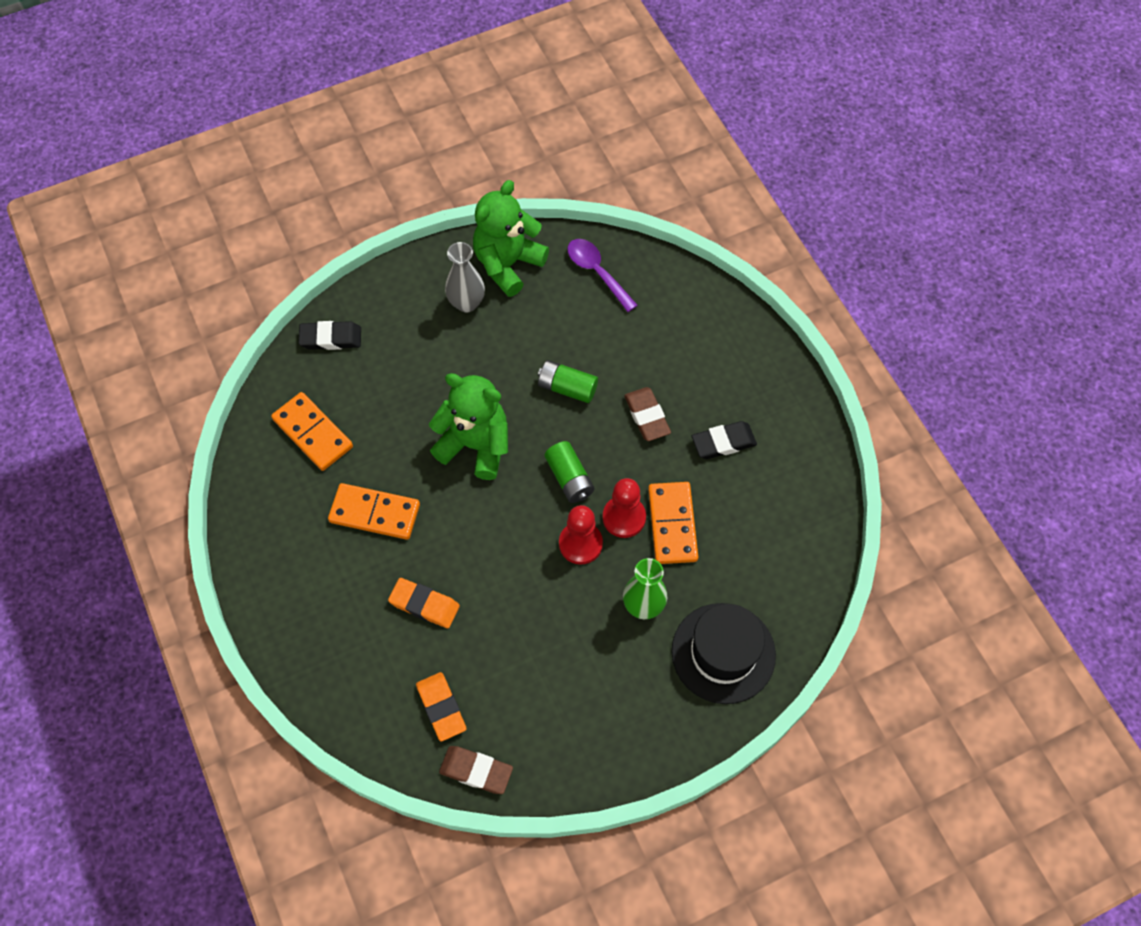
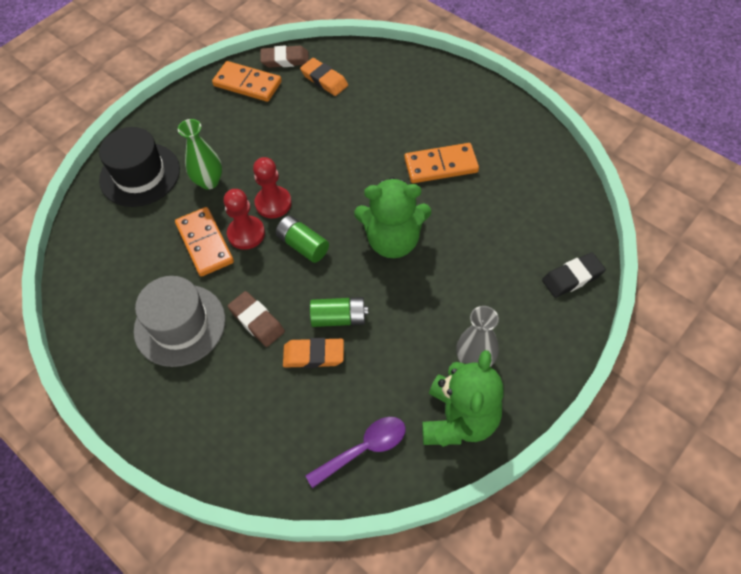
camera: 160 degrees right, 5 degrees down
(313, 433) = (528, 199): orange domino -> orange domino (247, 84)
(424, 605) = (368, 126): orange eraser -> orange eraser (313, 355)
(597, 272) = (364, 449): purple spoon -> purple spoon turned 60 degrees counterclockwise
(723, 442) = (180, 325): black eraser -> grey hat

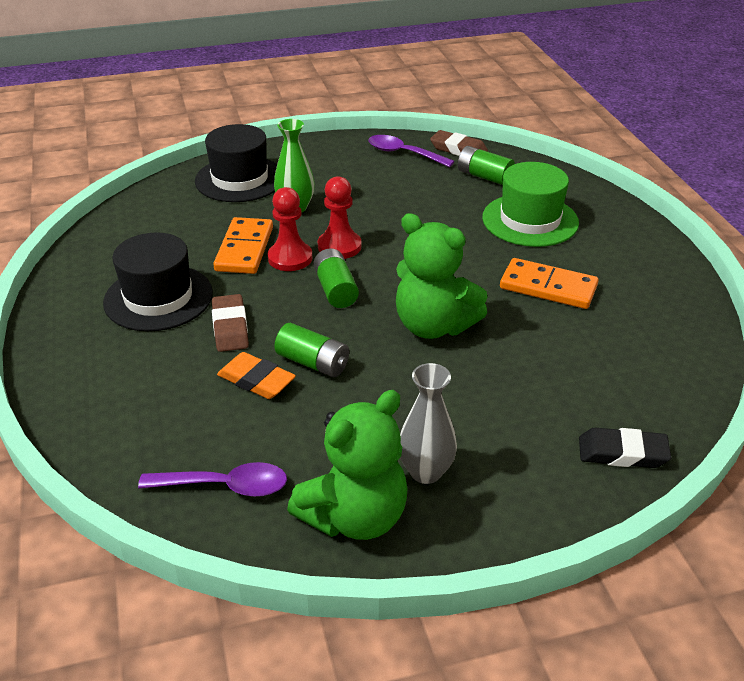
camera: 30 degrees right, 20 degrees down
(180, 325) = (158, 298): grey hat -> black hat
(247, 84) = (404, 153): orange domino -> purple spoon
(324, 80) = (484, 176): orange eraser -> green battery
(386, 108) = (530, 220): none -> green hat

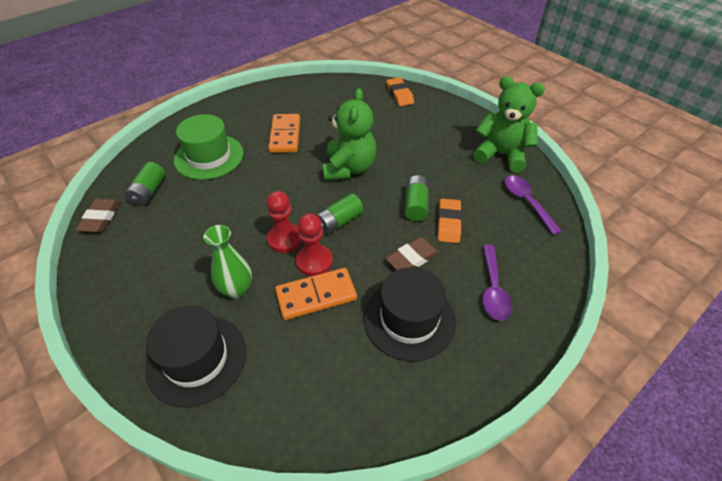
camera: 115 degrees left, 10 degrees up
(404, 153) = (115, 251): purple spoon -> purple spoon (493, 289)
(425, 471) = (457, 142): grey vase -> none
(622, 453) = (399, 94): black eraser -> orange eraser

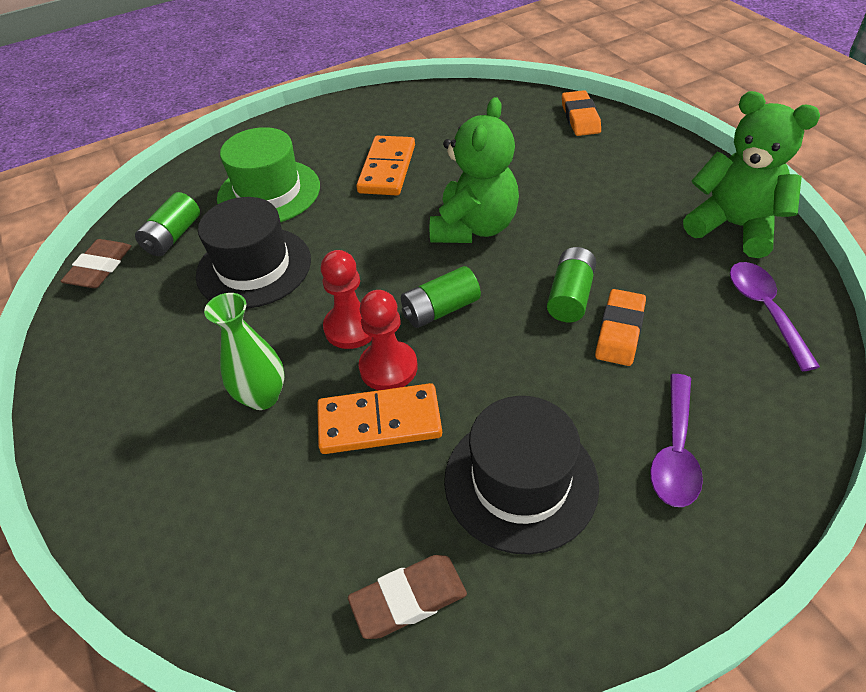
camera: 15 degrees right, 0 degrees up
(196, 359) = (180, 495): black hat -> black hat (254, 267)
(412, 258) = (546, 382): brown eraser -> brown eraser (408, 599)

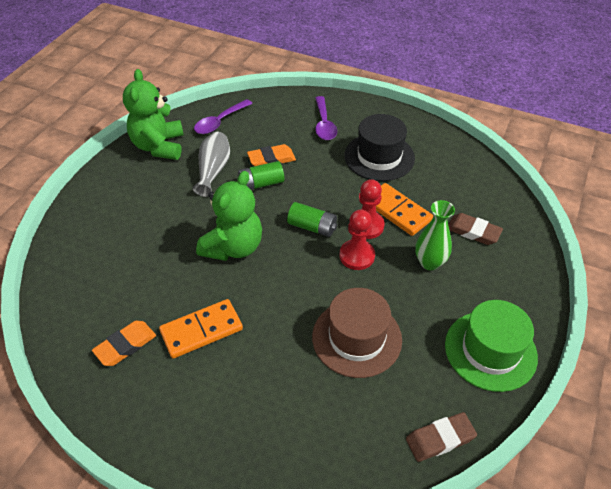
camera: 130 degrees left, 0 degrees up
(173, 236) = (373, 417): green battery -> none
(254, 267) = (356, 338): black hat -> brown hat
(269, 192) = (280, 391): green hat -> green hat (490, 350)
(408, 599) = (453, 163): brown eraser -> brown eraser (473, 232)
(474, 227) = (233, 247): green teddy bear -> green teddy bear turned 135 degrees clockwise
(580, 118) = (68, 250): orange eraser -> orange eraser (125, 345)
(637, 260) = (213, 170): none -> grey vase
(675, 451) = (324, 124): purple spoon -> purple spoon turned 105 degrees clockwise

